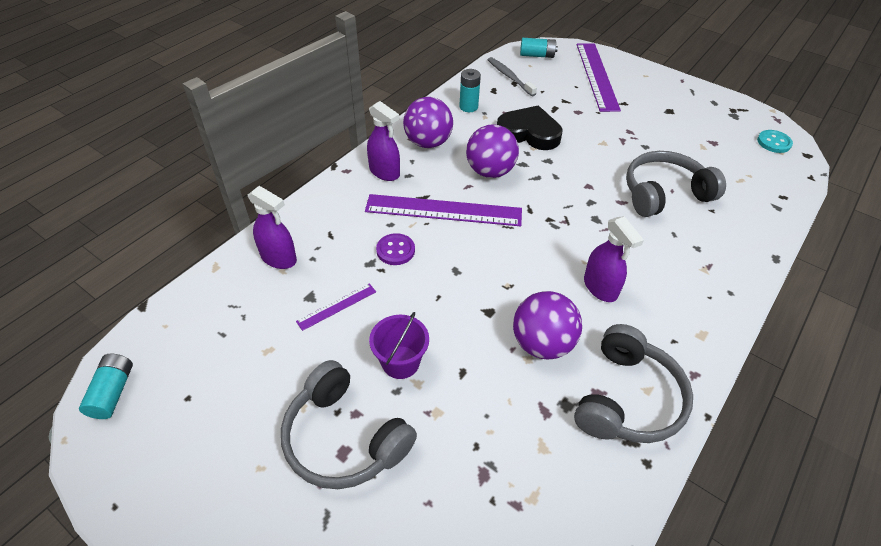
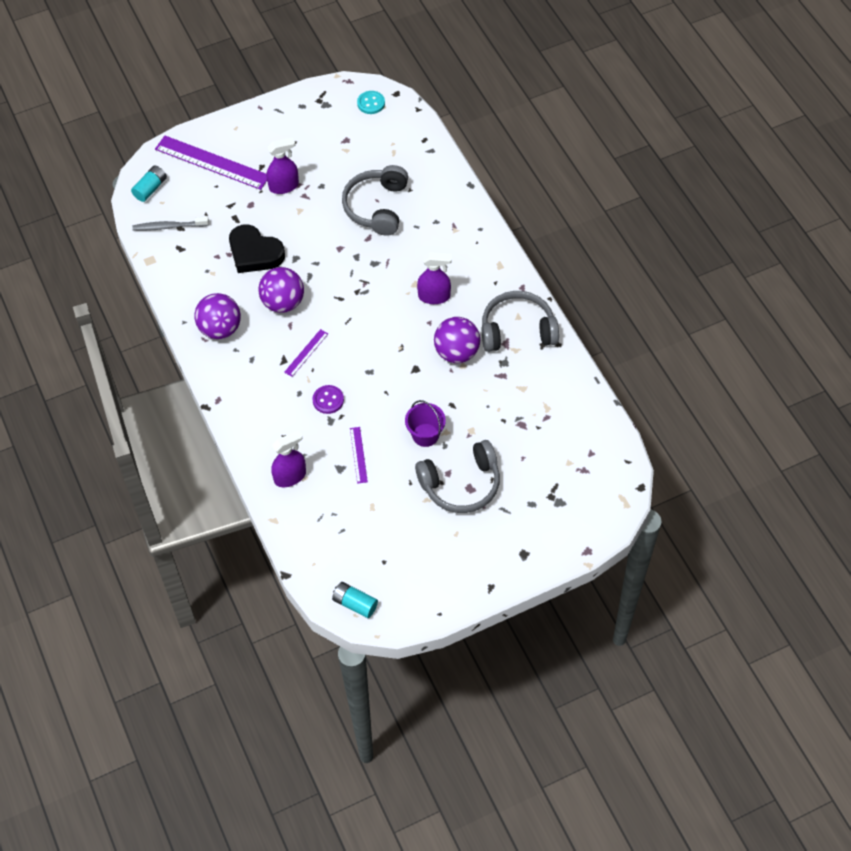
camera: 60 degrees left, 10 degrees up
(384, 172) = (237, 374): purple spray bottle -> purple spray bottle (284, 186)
(443, 210) = (306, 353): purple ruler -> purple ruler, size x0.47
(468, 107) = (191, 278): turquoise battery -> none
(529, 133) = (255, 253): black heart -> black heart turned 105 degrees counterclockwise
(627, 398) = (517, 330): grey headphones -> grey headphones turned 60 degrees counterclockwise

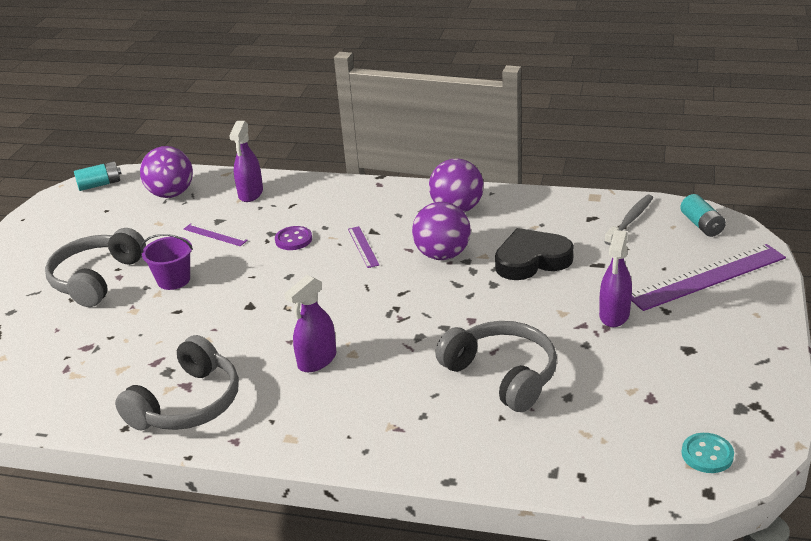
camera: 130 degrees right, 25 degrees down
(456, 352) = (227, 343): purple ball -> purple ball (171, 194)

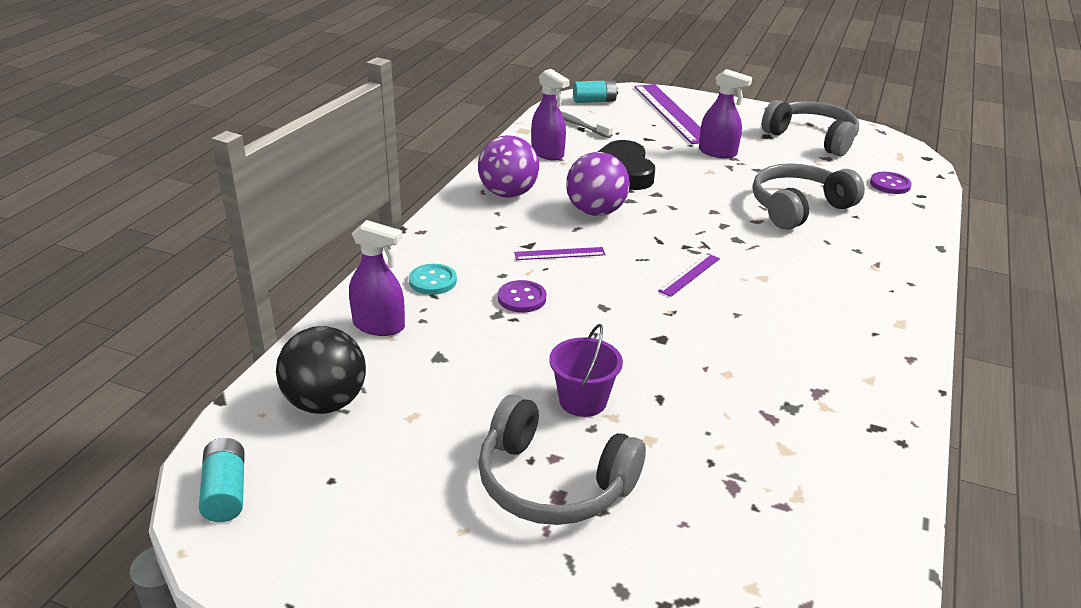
camera: 85 degrees left, 0 degrees up
(171, 194) = (325, 402): purple ball -> black ball
(187, 403) = (852, 391): grey headphones -> grey headphones (811, 138)
(215, 235) = (477, 361): purple ruler -> purple ruler (689, 274)
(317, 360) = (773, 299): purple spray bottle -> purple spray bottle (547, 153)
(599, 449) = (890, 184): none -> purple button
(707, 454) = (888, 151): turquoise button -> turquoise button (433, 281)

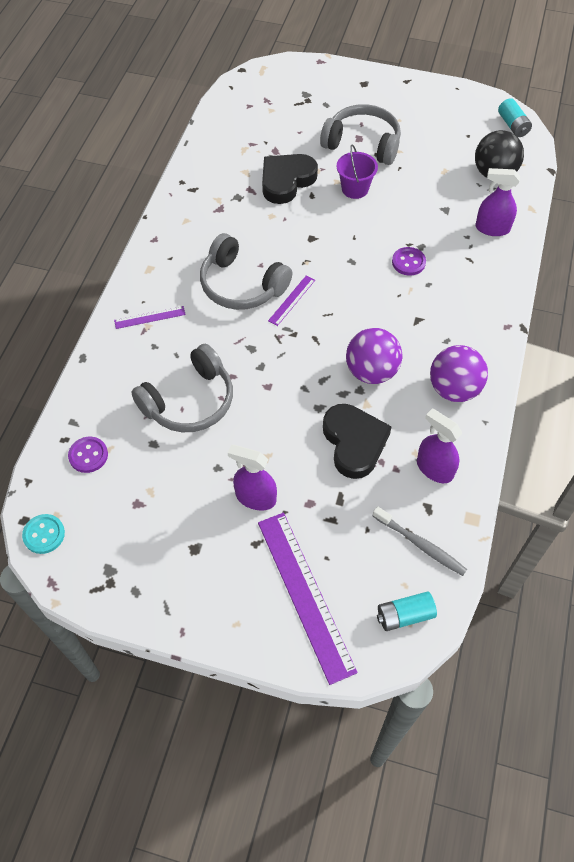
camera: 175 degrees right, 25 degrees up
(433, 281) = (475, 272): turquoise button -> turquoise button (44, 534)
(559, 253) = (391, 312): purple ruler -> purple ruler (150, 317)
(706, 425) = (286, 181): none -> black heart
(811, 138) = (143, 549): grey headphones -> grey headphones (241, 285)

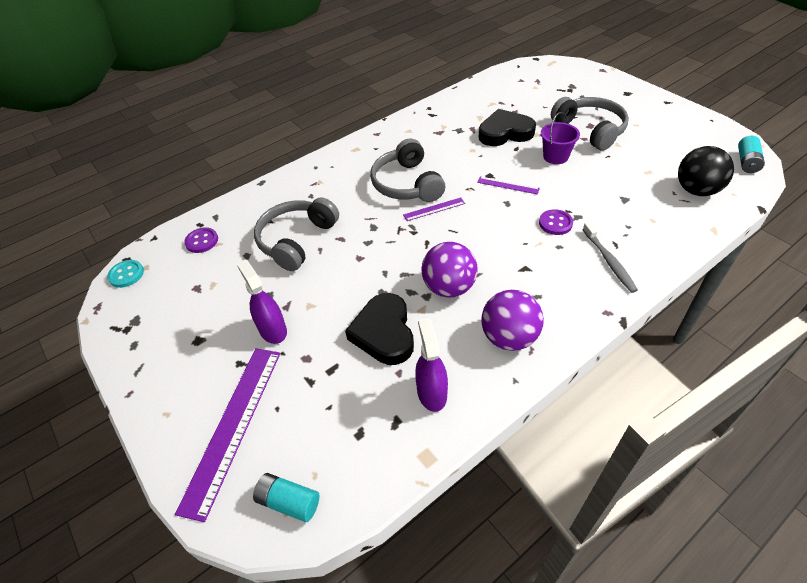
camera: 40 degrees right, 10 degrees down
(150, 317) = (326, 177): purple ruler -> purple ruler (508, 185)
(189, 401) = (297, 240): grey headphones -> grey headphones turned 120 degrees clockwise
(354, 443) = (384, 333): black heart -> black heart turned 150 degrees clockwise
(420, 545) = (360, 449): grey toothbrush -> grey toothbrush (609, 261)
(492, 228) = (658, 230): purple spray bottle -> none

